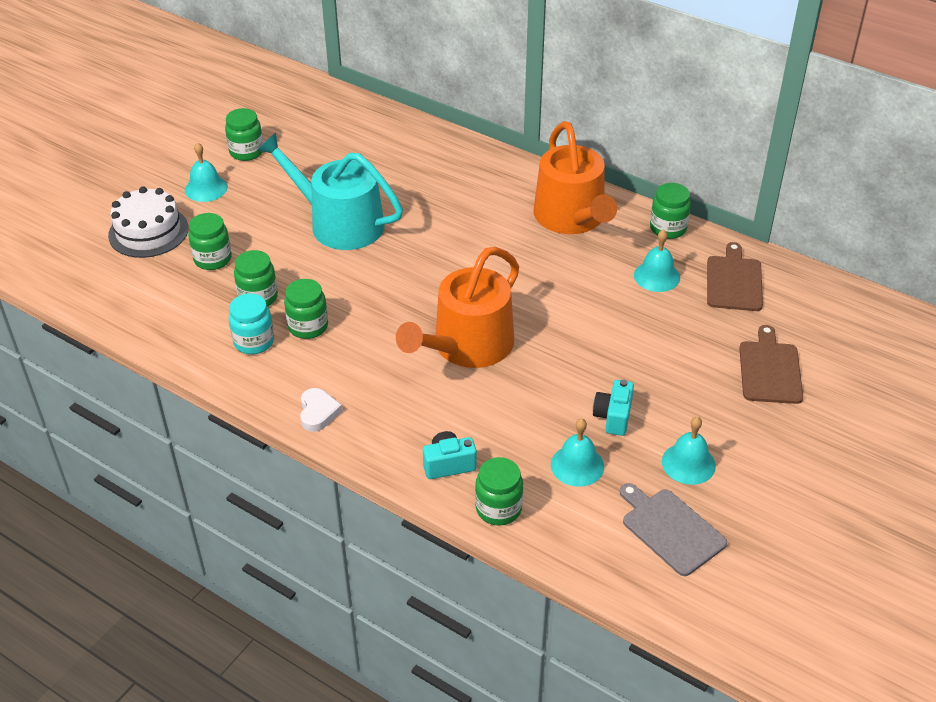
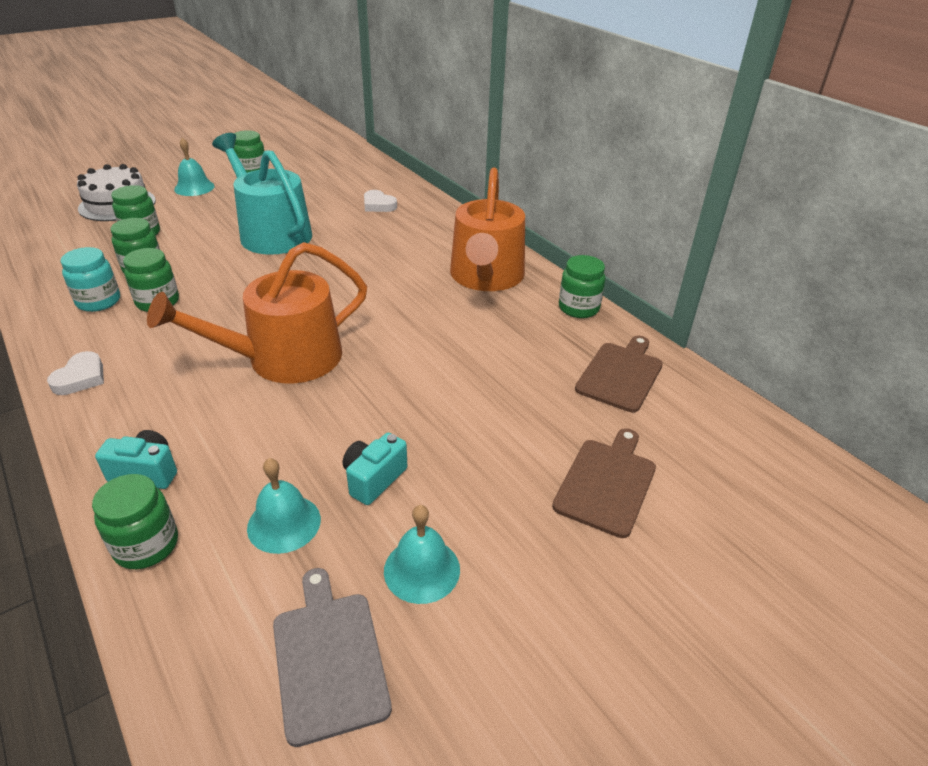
camera: 20 degrees right, 5 degrees down
(413, 161) = (378, 205): none -> white heart
(657, 276) = (535, 347): turquoise bell -> none

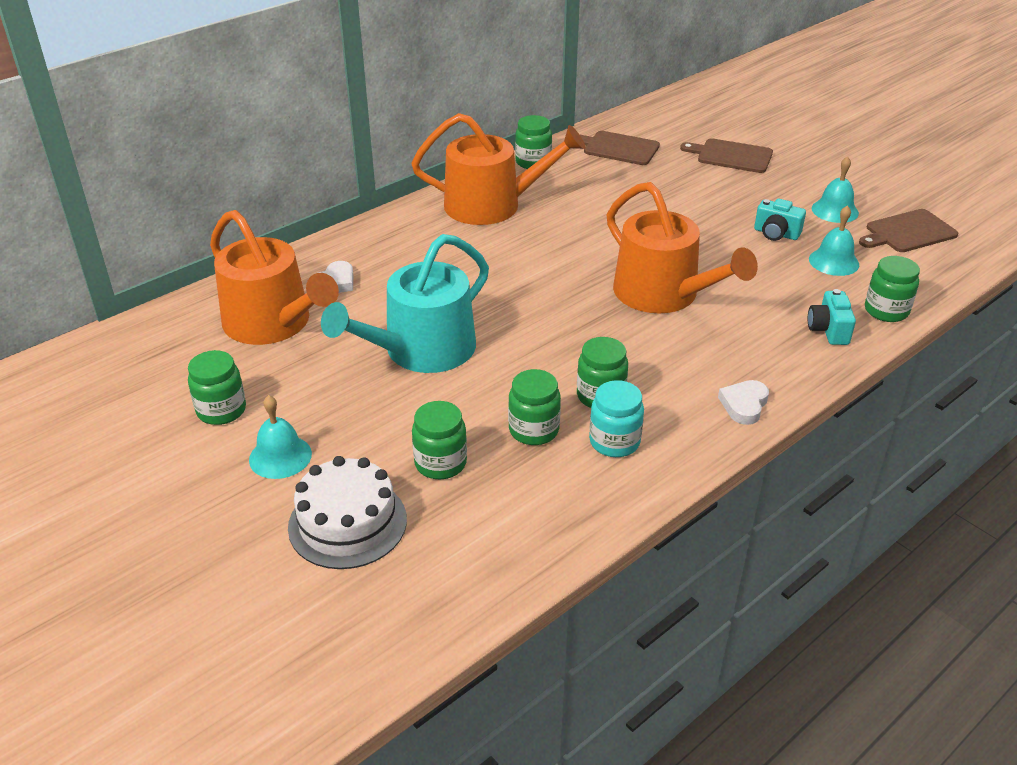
camera: 95 degrees left, 0 degrees up
(81, 378) = (744, 405): white heart -> white heart turned 75 degrees counterclockwise
(328, 658) = (908, 232): grey cutting board -> brown cutting board
(335, 185) = (273, 324): none -> orange watering can

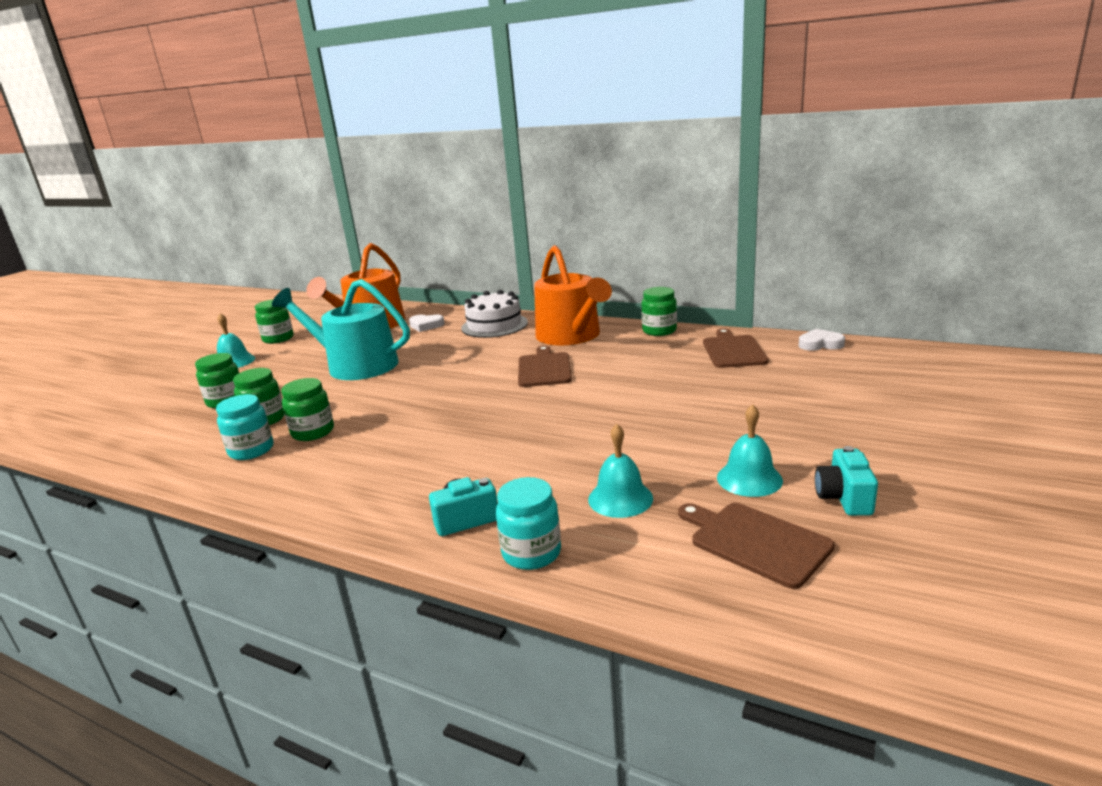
camera: 70 degrees right, 15 degrees down
(347, 523) = (168, 393): white cake -> white cake (494, 325)
(664, 294) = (481, 424): orange watering can -> none
(731, 156) = (799, 398): brown cutting board -> brown cutting board (544, 369)
(744, 405) = (311, 496): white heart -> white heart (820, 344)
(776, 234) = (649, 453): turquoise camera -> turquoise camera (844, 498)
(886, 311) = (531, 553): green jar -> turquoise jar

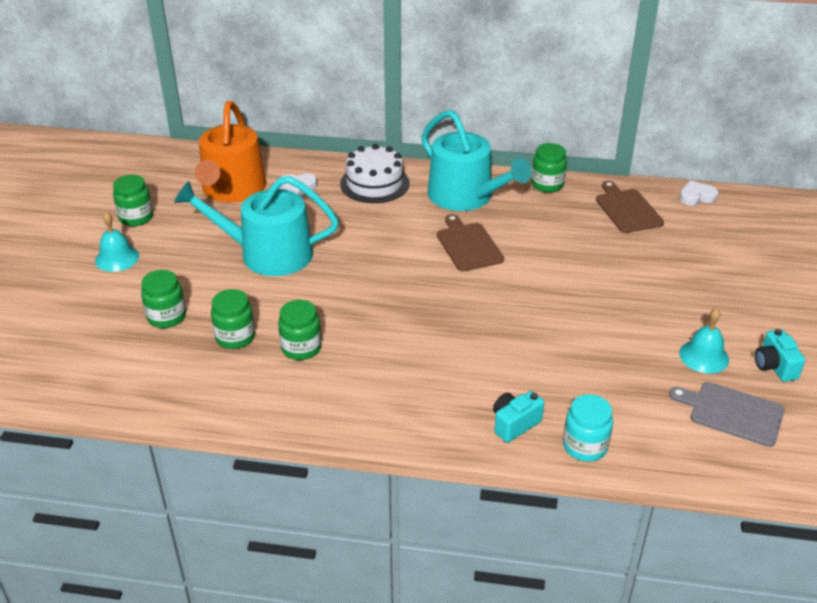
camera: 20 degrees left, 15 degrees up
(251, 450) = (258, 377): turquoise jar -> none
(571, 336) = (466, 197): orange watering can -> turquoise watering can
(620, 498) = (620, 387): turquoise bell -> none
(755, 542) = (732, 413): brown cutting board -> grey cutting board

